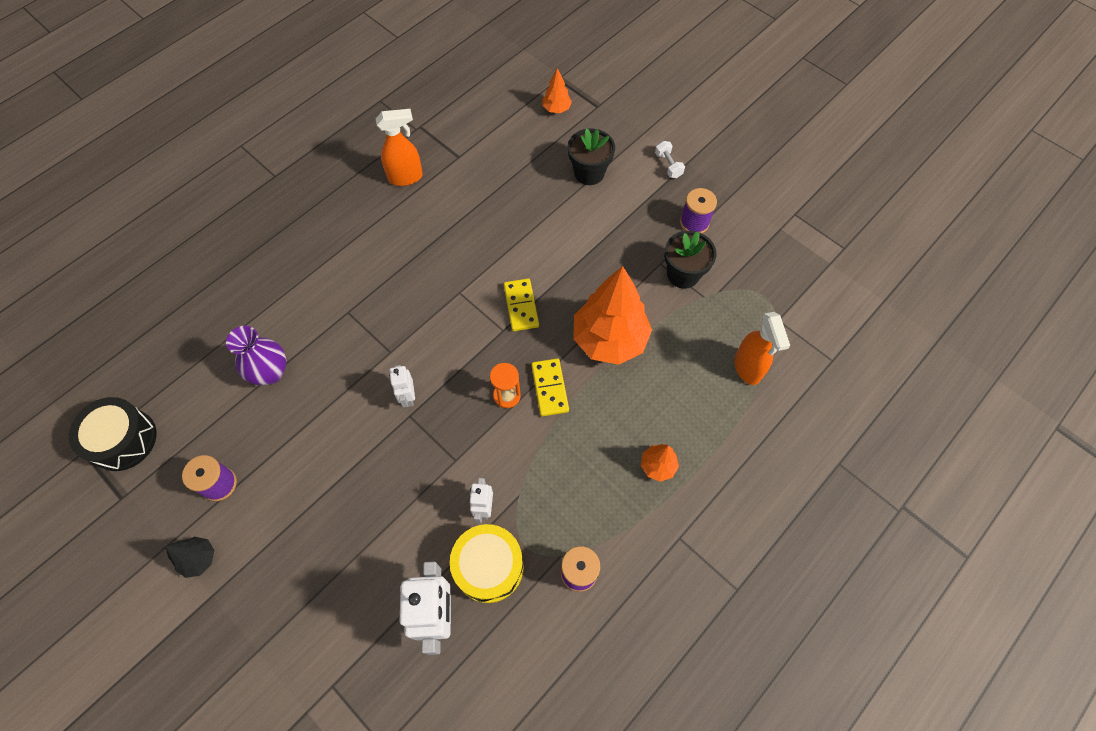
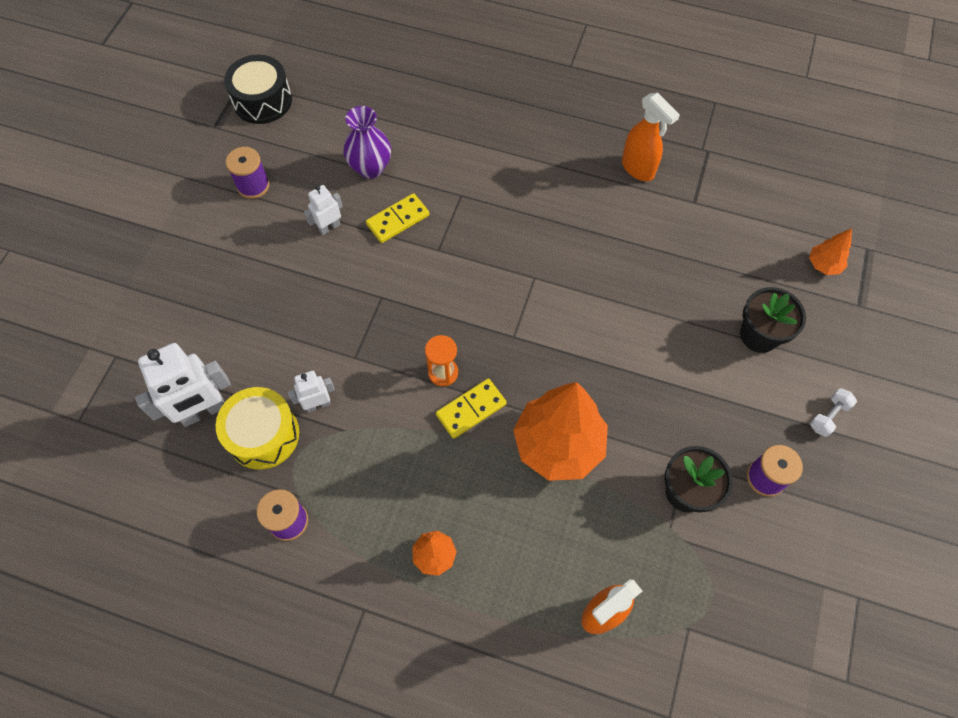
camera: 65 degrees right, 0 degrees up
(199, 559) = (185, 206): black tree -> none
(408, 397) = (399, 287): white robot -> white robot (329, 227)
(521, 306) = (550, 341): yellow domino -> yellow domino (398, 220)

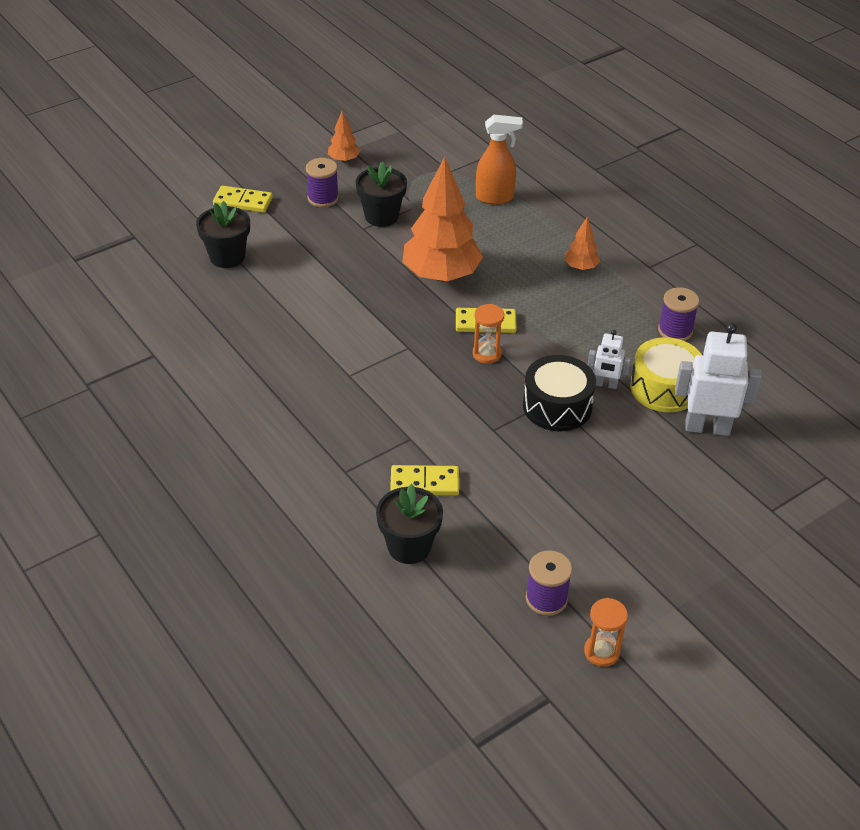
camera: 145 degrees left, 20 degrees down
(196, 172) = (601, 652): none -> orange hourglass
(262, 101) = (469, 699): black drum -> black drum (557, 406)
(329, 227) = (496, 513): white robot -> none
(370, 168) = (409, 547): purple vase -> black flower pot
(638, 169) = (164, 403): orange spray bottle -> none
(823, 265) = (121, 267): orange tree -> orange tree (344, 160)
(828, 416) = (243, 202): white dumbbell -> yellow domino

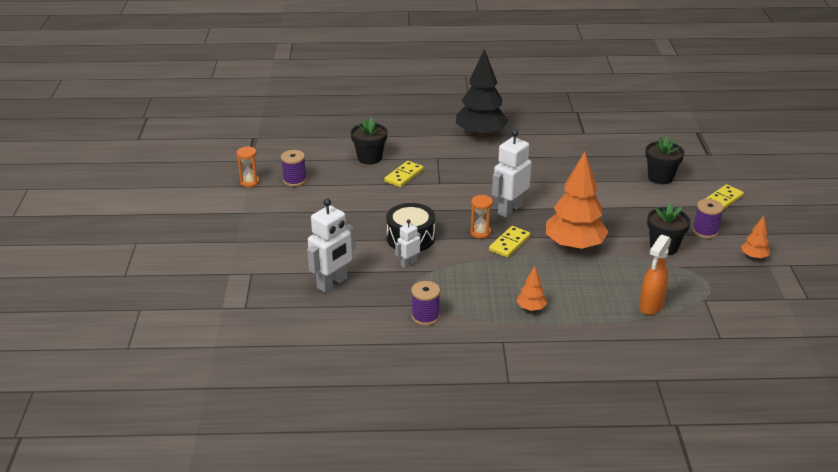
camera: 125 degrees right, 10 degrees down
(238, 456) = (480, 134): none -> black tree
(414, 350) = (509, 209): none -> white robot
(664, 388) = (381, 284): yellow drum -> none

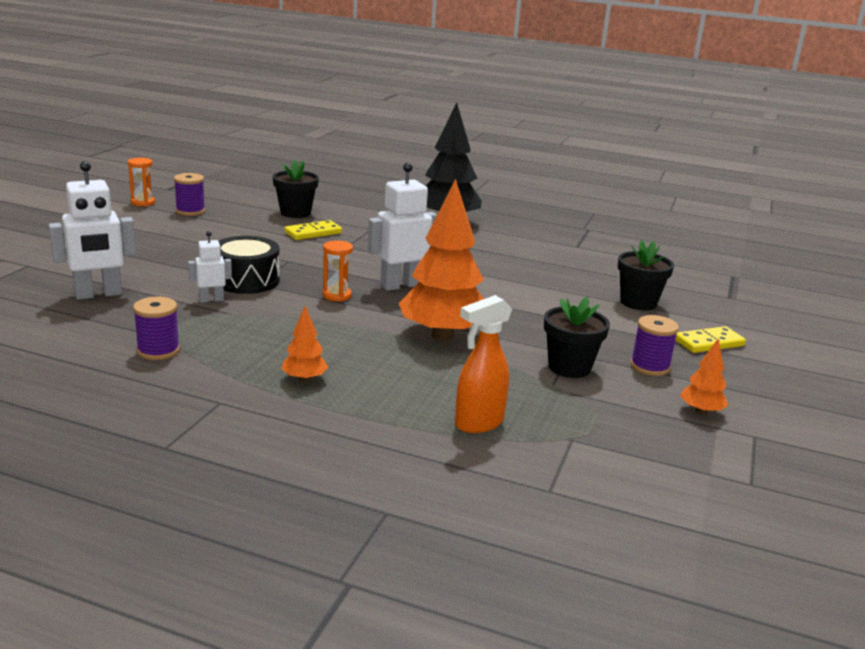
camera: 20 degrees right, 10 degrees down
(509, 243) = (360, 313): yellow domino -> none

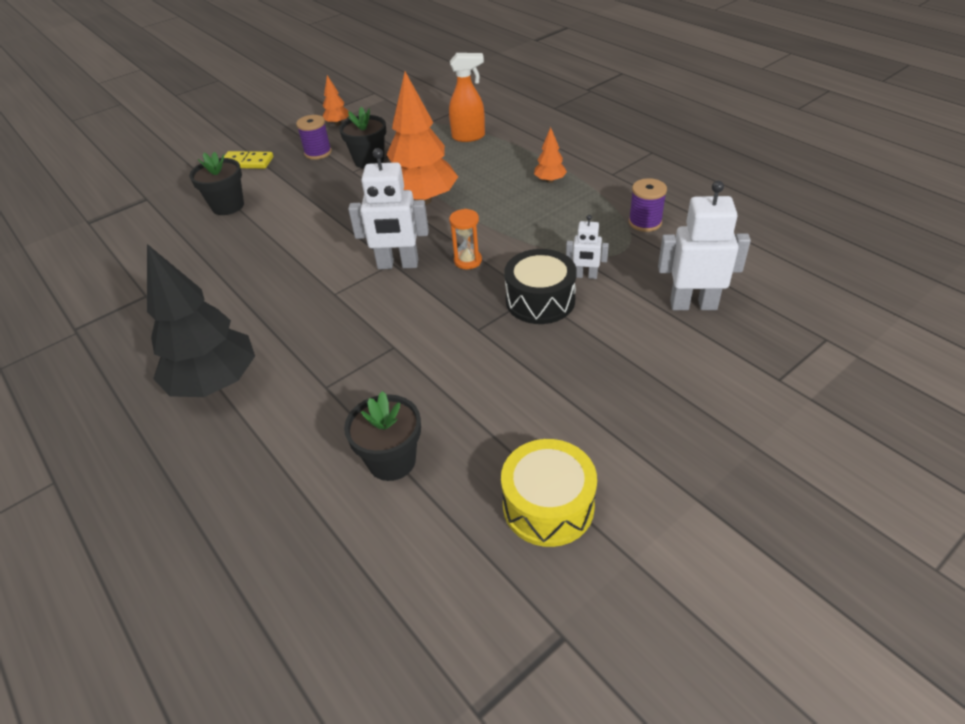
camera: 145 degrees left, 20 degrees up
(143, 203) = (620, 565): orange hourglass -> none
(190, 211) = (548, 505): purple spool -> yellow drum
(313, 233) = (408, 389): yellow domino -> none

